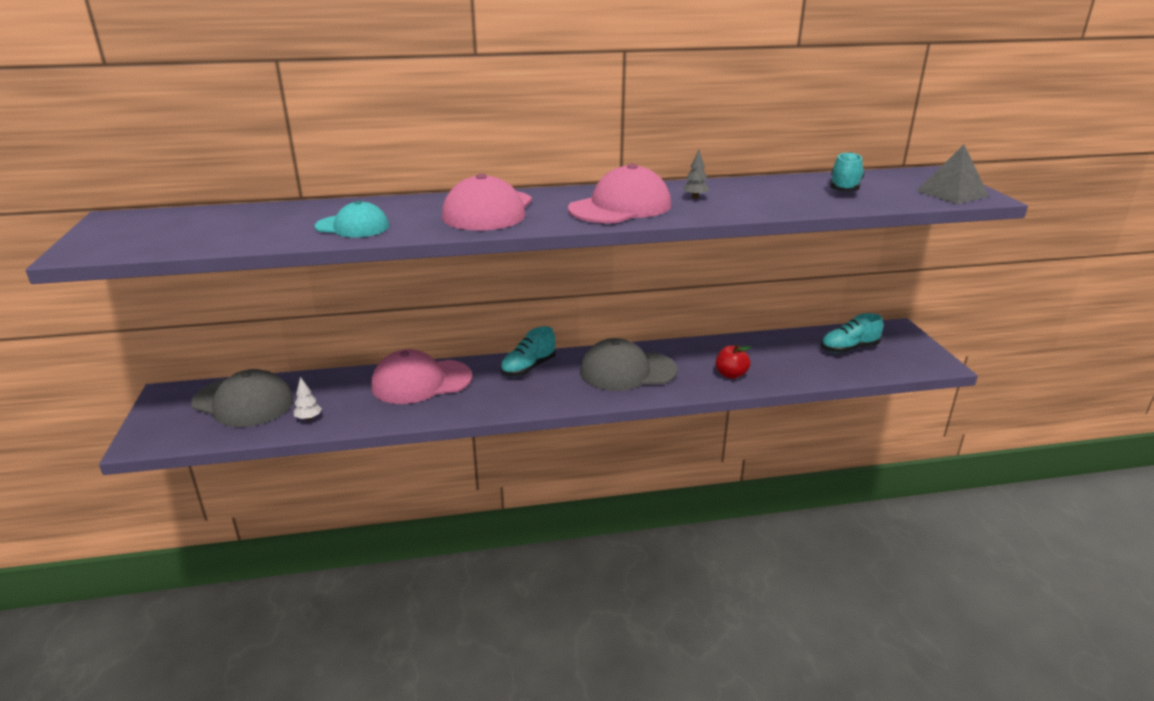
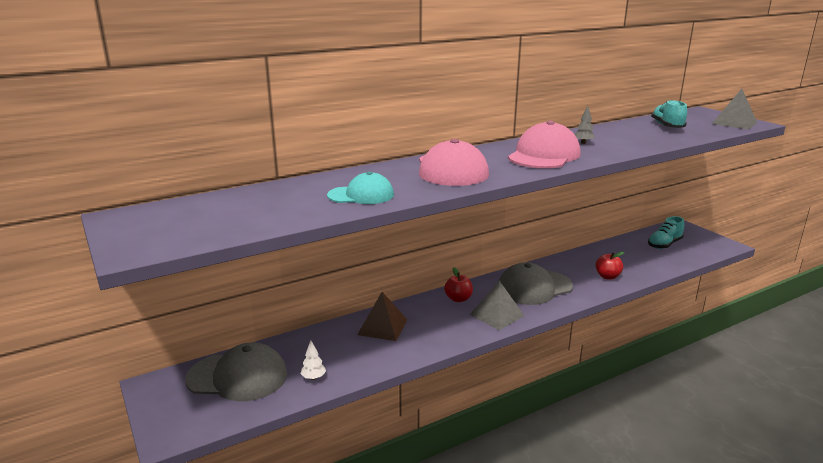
camera: 20 degrees left, 5 degrees down
(421, 382) = (382, 327): pink cap -> brown pyramid
(528, 367) = (458, 299): turquoise shoe -> red apple
(553, 393) = (497, 315): none -> grey pyramid

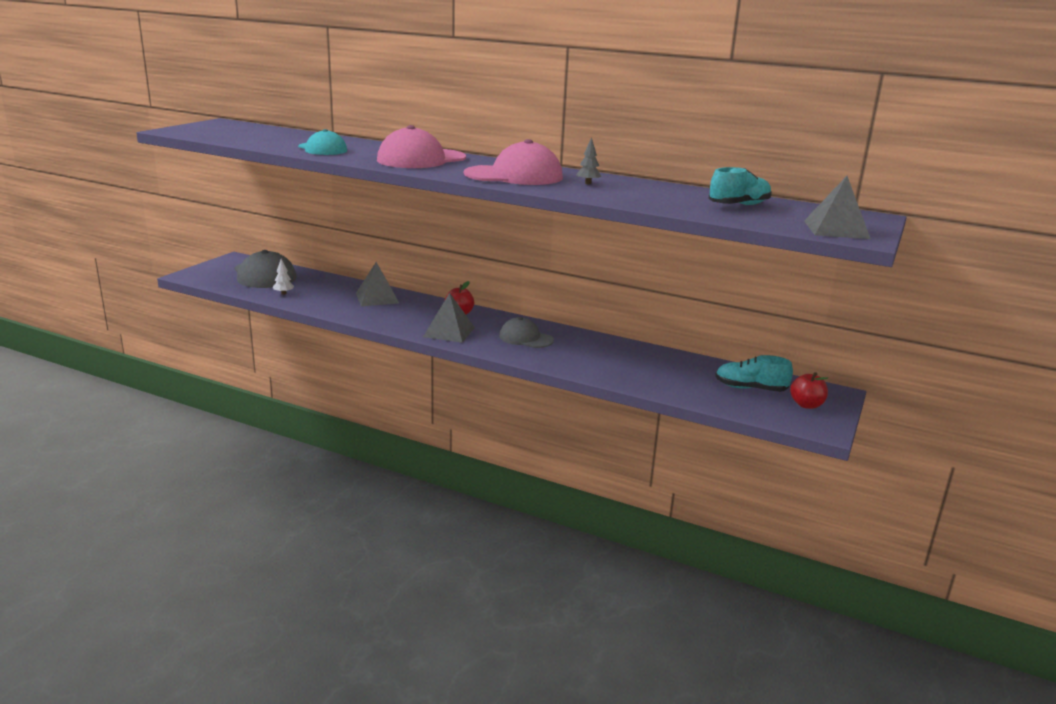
camera: 55 degrees right, 0 degrees up
(382, 327) = (377, 298): brown pyramid -> grey pyramid
(534, 287) = (526, 338): grey cap -> grey cap, size x0.63
(607, 276) = (604, 367): red apple -> red apple (806, 405)

